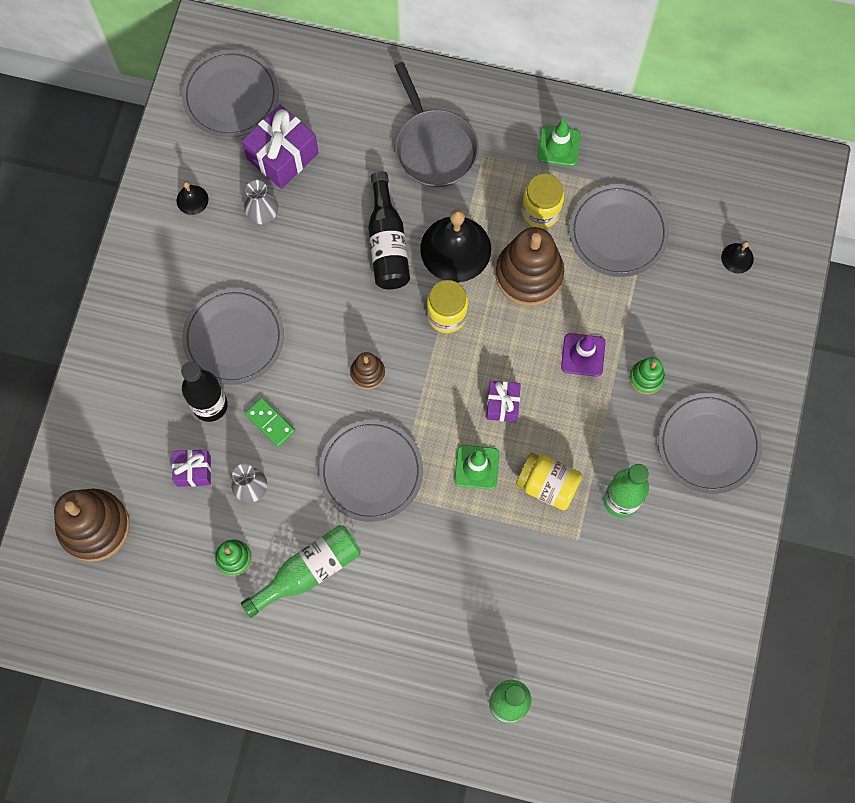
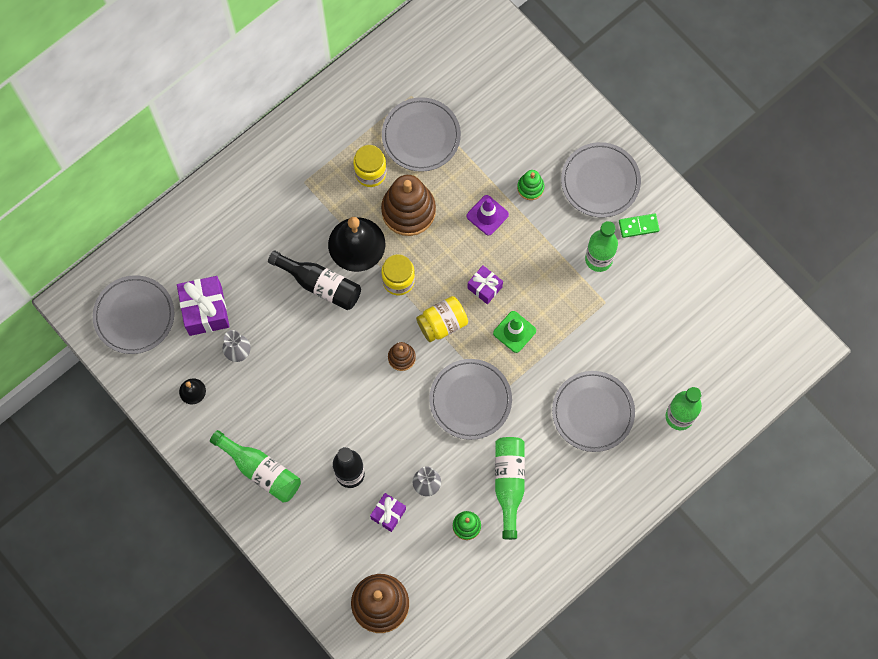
camera: 55 degrees left, 0 degrees up
(155, 317) = (260, 470): none -> green bottle
(234, 338) = (314, 428): grey plate -> grey plate (593, 412)
(270, 422) = (390, 442): green domino -> green domino (638, 226)
(434, 147) = (274, 209): grey pan -> none
(547, 485) = (557, 296): yellow jar -> yellow jar (442, 324)
(558, 146) = (333, 130): green traffic cone -> none
(737, 258) = (491, 77): black bell -> none

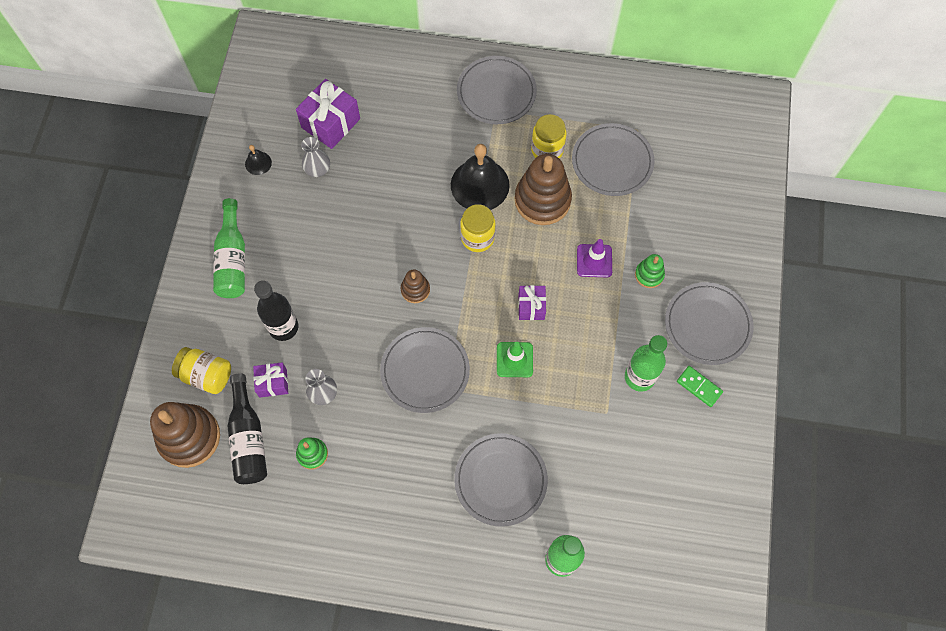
camera: 50 degrees right, 5 degrees down
(134, 316) = (285, 80): grey plate -> grey plate (496, 92)
(320, 284) = (423, 184): black bottle -> black bottle (248, 438)
(442, 324) = (471, 298): yellow jar -> yellow jar (206, 375)
(509, 484) = (378, 460): green bottle -> none

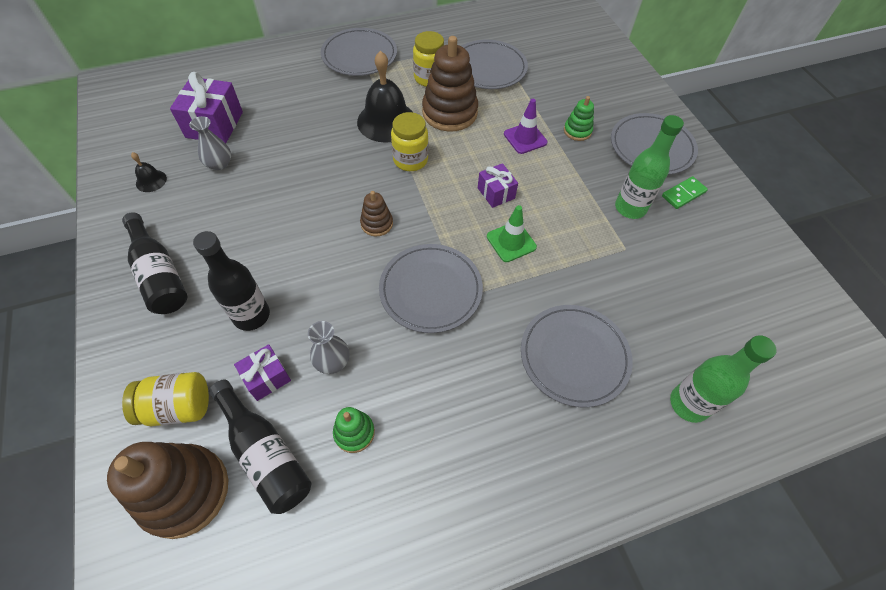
camera: 30 degrees left, 10 degrees down
(233, 259) = (160, 275): green bottle -> black bottle
(699, 387) = (683, 194): green domino -> green domino turned 45 degrees counterclockwise

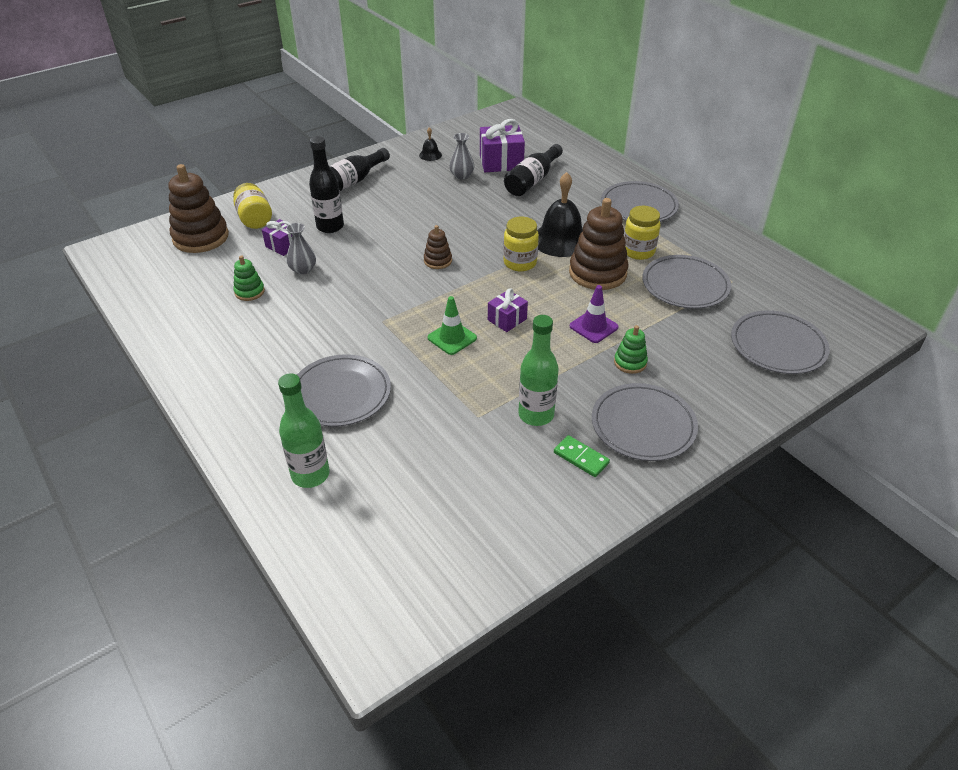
camera: 75 degrees right, 15 degrees down
(265, 454) = (229, 259): black bottle -> black bottle (532, 181)
(430, 290) = (381, 302): grey plate -> grey plate (778, 346)

